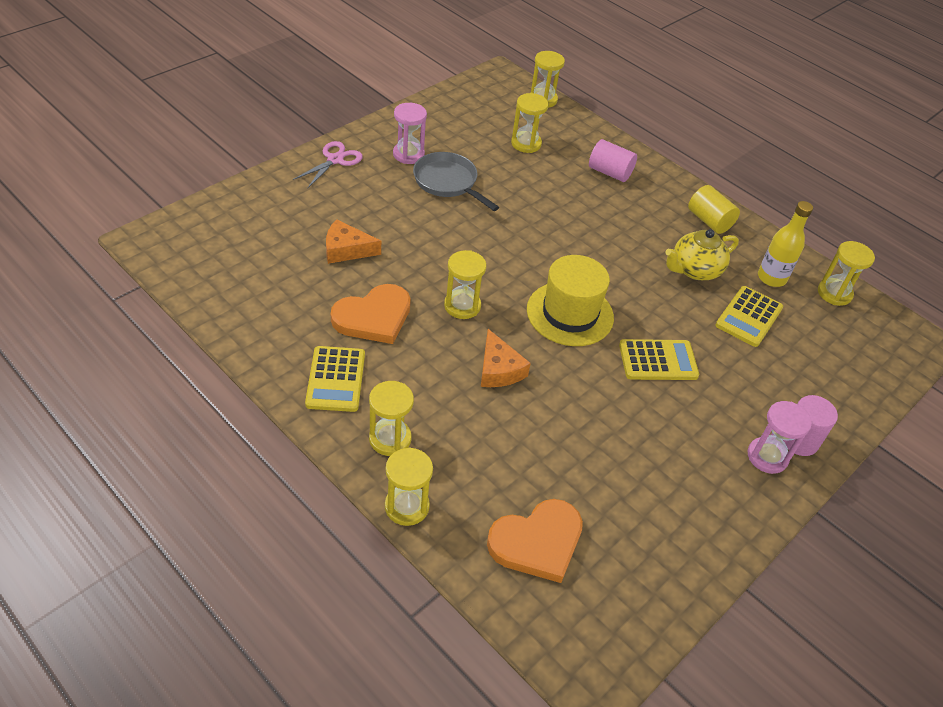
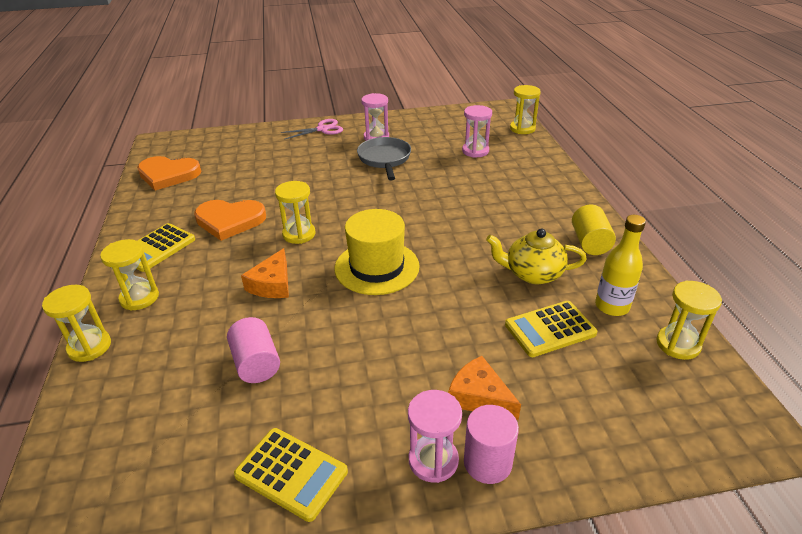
camera: 40 degrees right, 10 degrees down
(346, 250) = (264, 178): orange cheese -> orange cheese (479, 397)
(526, 144) = (475, 151): yellow hourglass -> pink hourglass
(537, 542) = (139, 422): orange heart -> orange heart (168, 175)
(609, 172) = (528, 185): pink cylinder -> pink cylinder (256, 363)
(658, 360) = (414, 329): yellow calculator -> yellow calculator (291, 473)

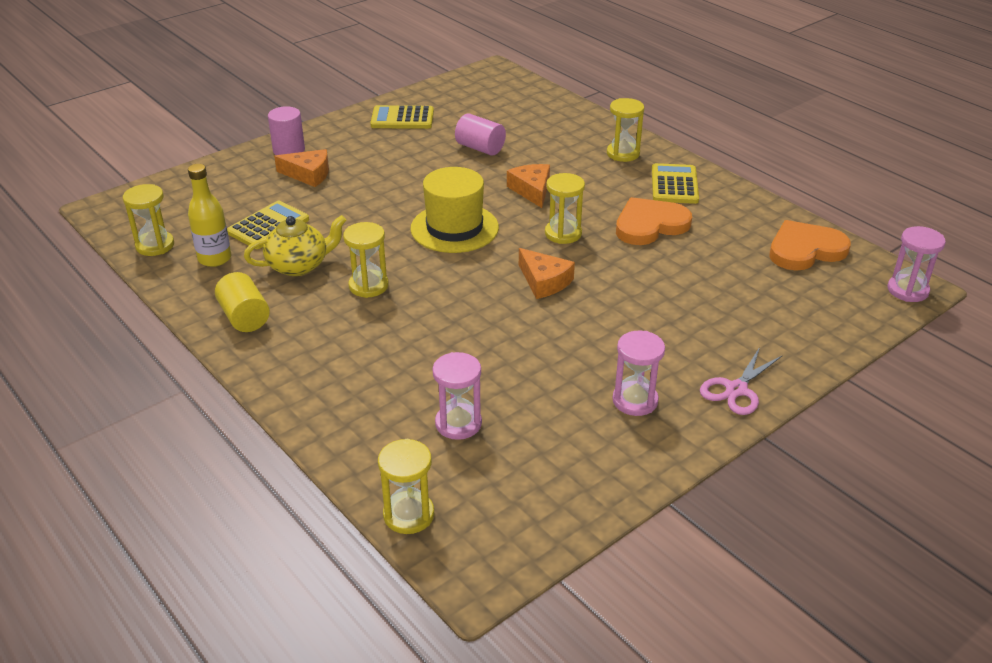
camera: 150 degrees right, 0 degrees up
(89, 347) = (606, 124): yellow hourglass -> yellow hourglass (368, 286)
(354, 204) = (544, 281): none -> orange cheese
(384, 159) = (577, 360): grey pan -> none
(433, 460) = (323, 143): pink hourglass -> pink hourglass (907, 290)

